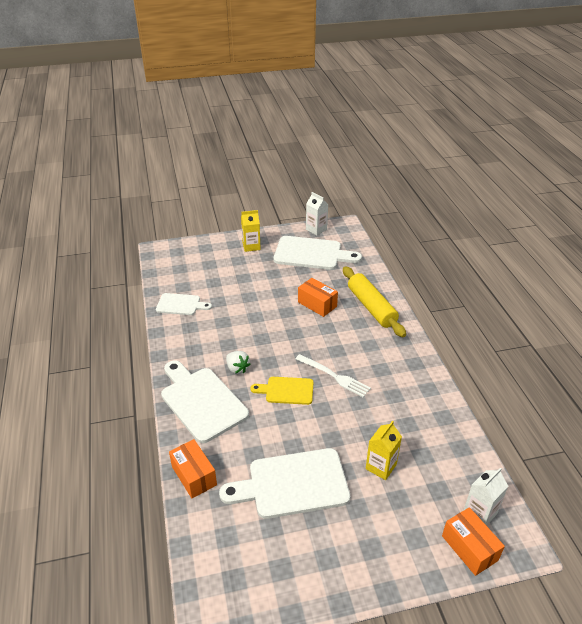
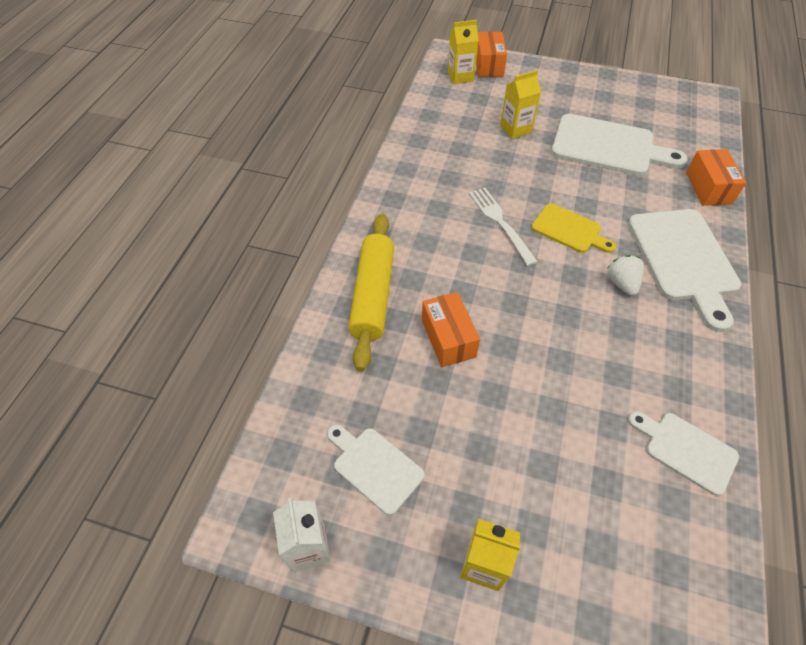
camera: 150 degrees left, 15 degrees up
(311, 254) = (375, 467): white cutting board -> white cutting board, size x0.57
(480, 513) = (460, 76): white carton -> yellow carton

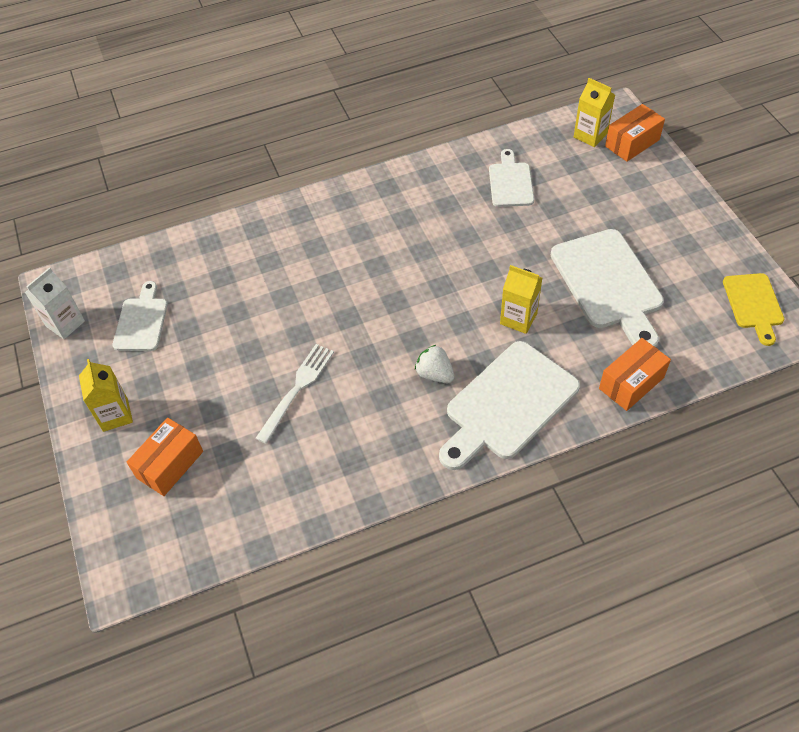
camera: 55 degrees right, 0 degrees up
(373, 295) = (279, 235): yellow rolling pin -> none
(448, 338) = (277, 298): orange box -> orange box (170, 464)
(500, 222) = (427, 262): white fork -> white fork (297, 388)
(515, 129) = (558, 210): yellow carton -> yellow carton (518, 318)
(569, 230) = (464, 310): yellow cutting board -> yellow cutting board (753, 304)
(622, 283) = (435, 374): white strawberry -> white strawberry turned 90 degrees counterclockwise
(686, 450) = (295, 489): white cutting board -> white cutting board (510, 182)

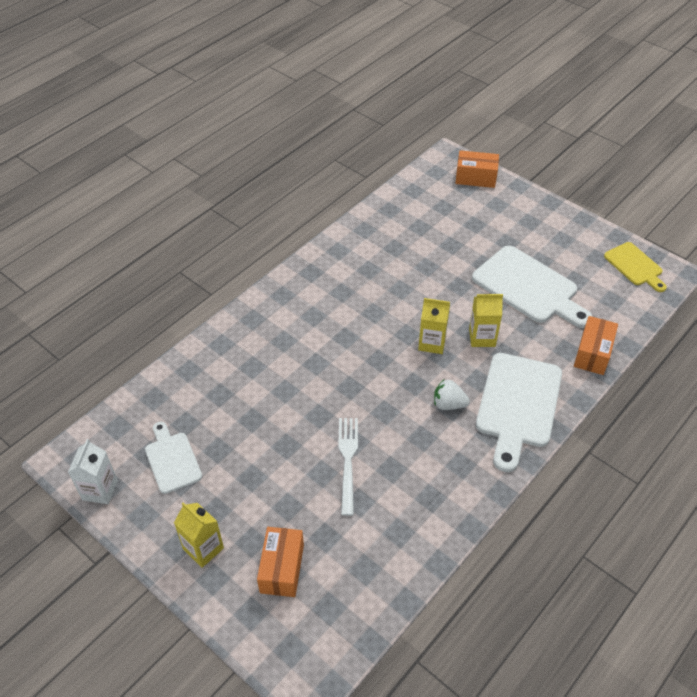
camera: 30 degrees left, 5 degrees down
(510, 182) = (406, 236): white cutting board -> none
(590, 135) = (441, 181): yellow carton -> yellow carton (432, 343)
(632, 143) = (475, 178): orange box -> orange box turned 75 degrees clockwise

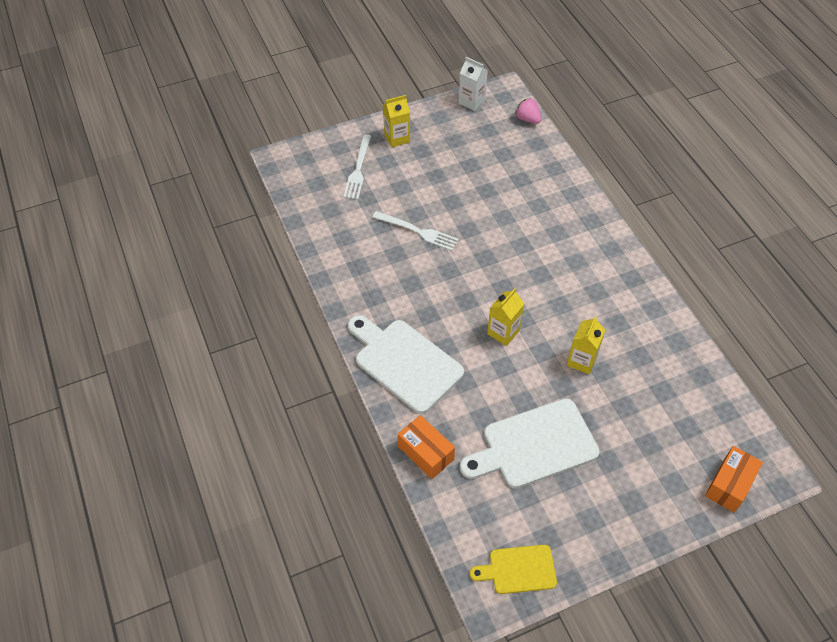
camera: 115 degrees right, 5 degrees up
(114, 420) = (527, 119): none -> pink strawberry
(172, 460) = (475, 140): white cutting board -> none
(282, 568) = (358, 170): orange box -> white fork
(448, 404) = (432, 314): white strawberry -> none
(482, 337) = (490, 373): yellow carton -> yellow carton (581, 360)

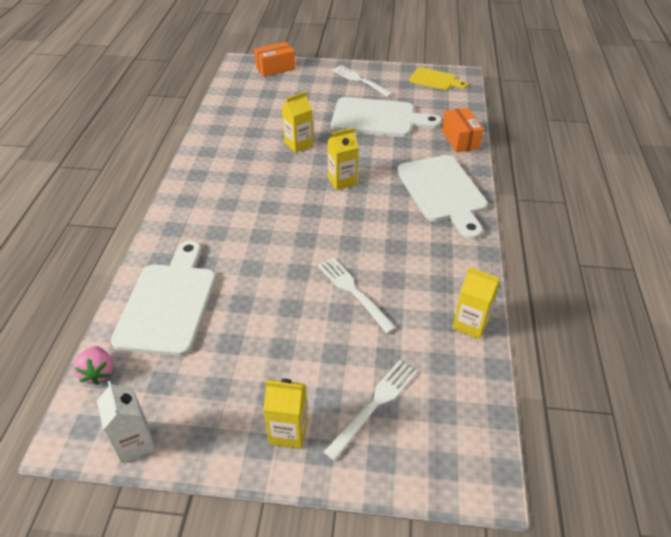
camera: 150 degrees left, 10 degrees down
(323, 243) = (470, 324): none -> yellow carton
(532, 170) = (168, 303): none -> white cutting board
(610, 514) = (359, 80): none -> white fork

